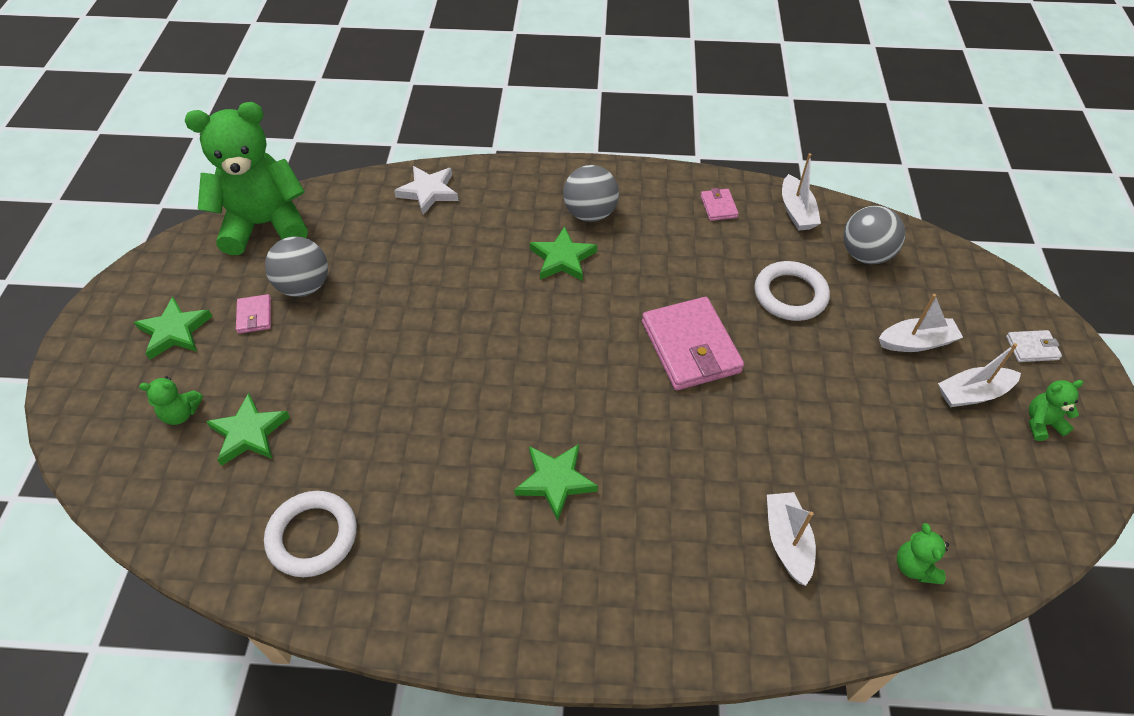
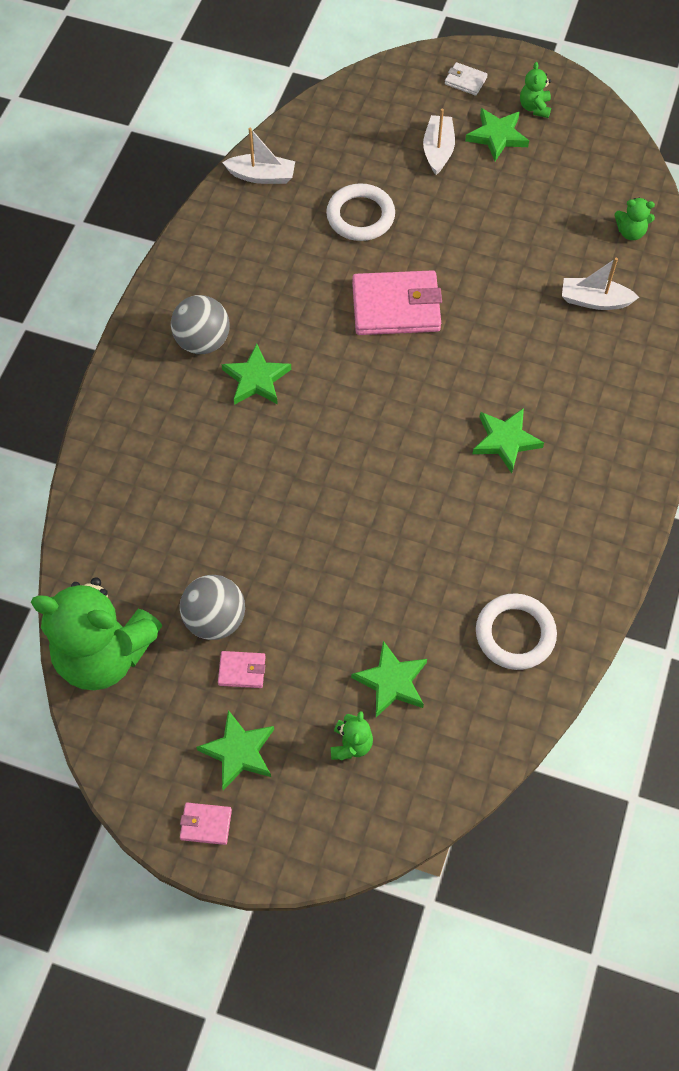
camera: 75 degrees left, 10 degrees up
(265, 224) = (104, 654): green teddy bear -> green teddy bear turned 75 degrees counterclockwise
(428, 192) = (113, 482): white star -> none
(718, 207) = (233, 233): pink wallet -> pink wallet (206, 824)
(865, 255) = (333, 146): grey ball -> none
(972, 393) = (497, 136): white boat -> green star
(1032, 348) = (465, 81): white wallet -> white wallet turned 75 degrees counterclockwise

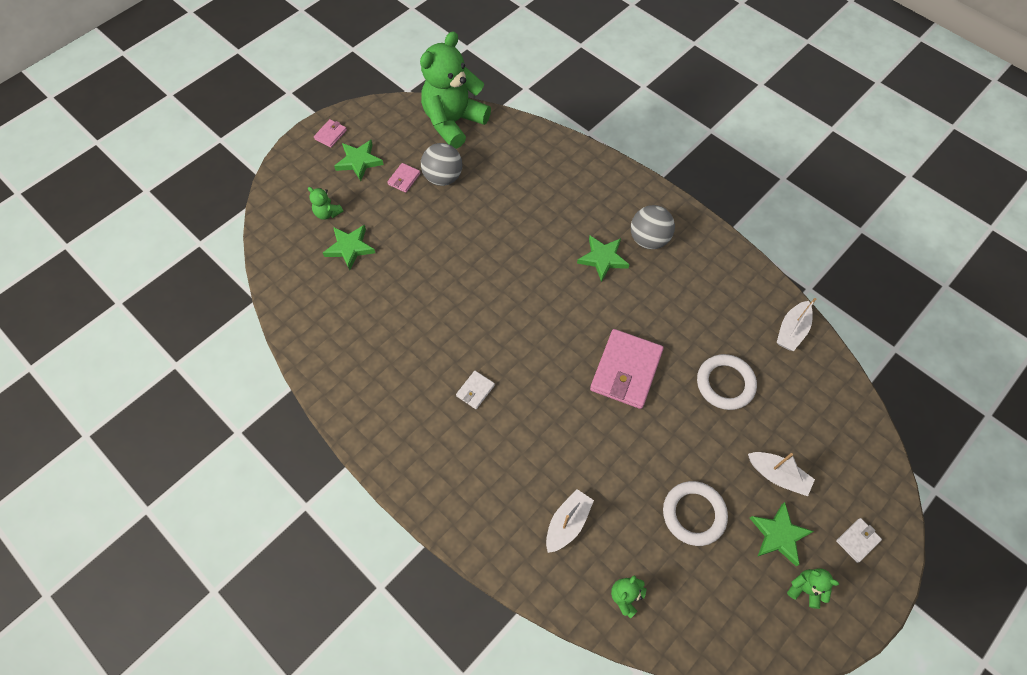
camera: 115 degrees right, 0 degrees up
(505, 441) = (475, 390): green star -> white wallet
(515, 634) = (336, 327): white ring -> white ring (694, 514)

